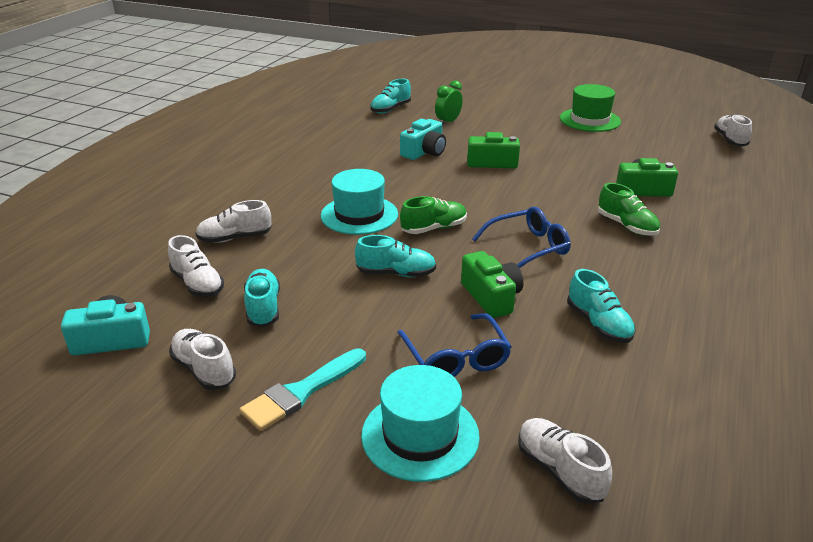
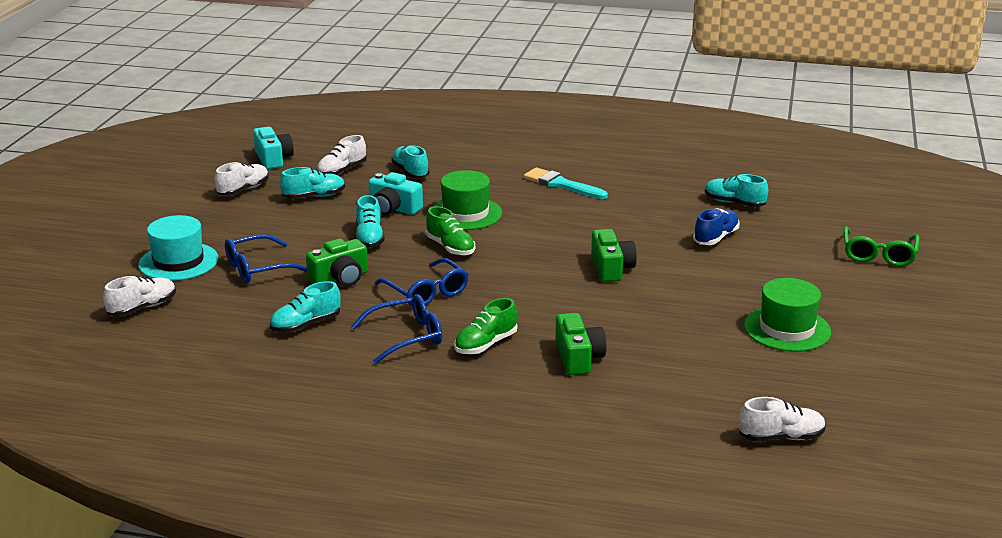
camera: 80 degrees right, 5 degrees down
(235, 238) = (410, 172): white shoe -> turquoise shoe
(301, 392) = (221, 221): turquoise brush -> turquoise brush (561, 184)
(359, 215) = (465, 213): turquoise hat -> green hat
(424, 152) = (620, 231): turquoise camera -> turquoise camera (393, 208)
(448, 122) = (716, 238): green clock -> blue shoe
(487, 83) = (878, 255): none -> green glasses
(618, 264) = (407, 337): none -> blue glasses

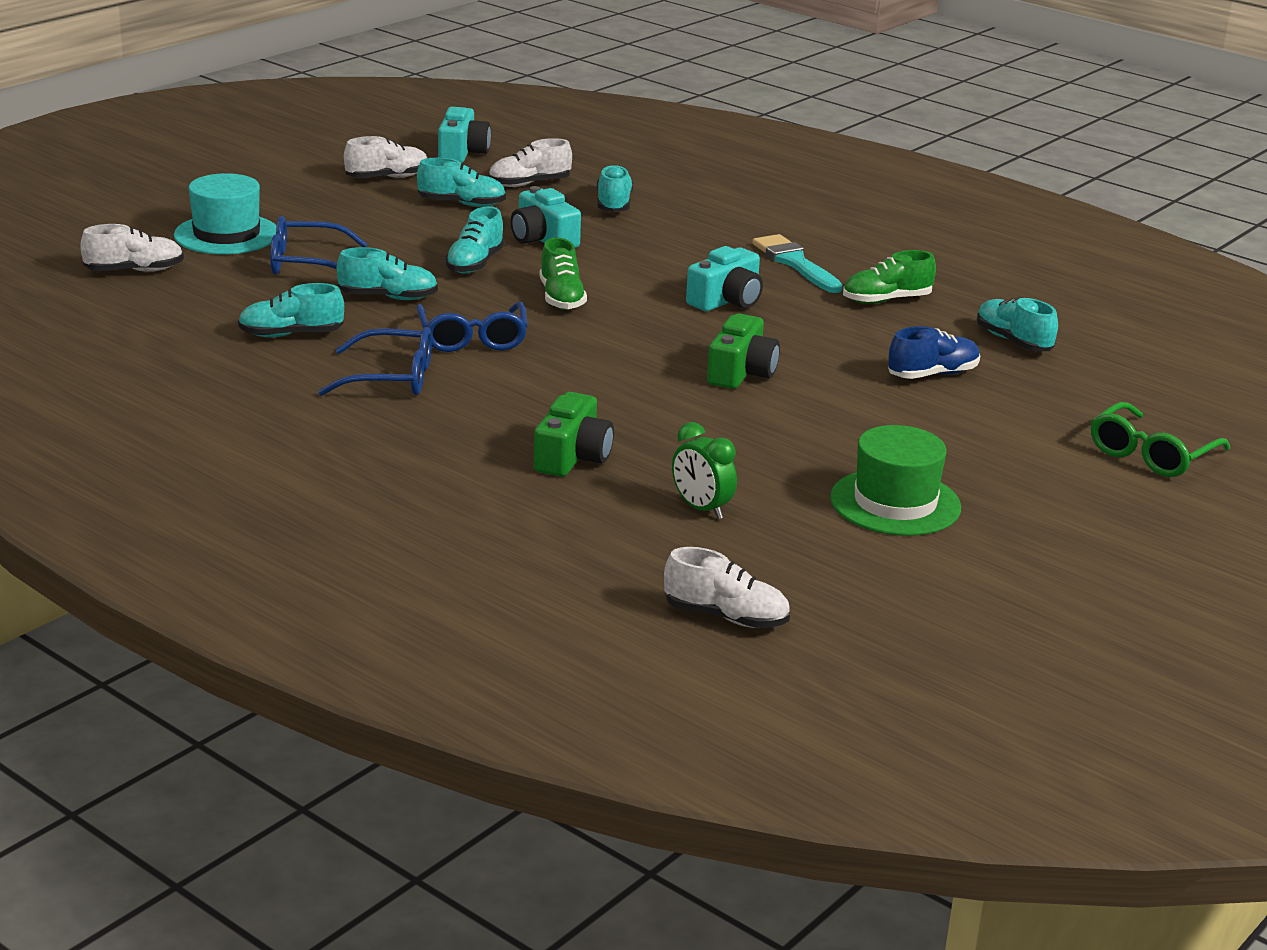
camera: 25 degrees right, 0 degrees up
(340, 278) = (388, 297): green camera -> turquoise shoe
(465, 213) = (627, 266): green hat -> none
(486, 344) = (476, 411): green shoe -> green shoe (886, 300)
(550, 221) = (726, 300): none -> turquoise camera
(689, 369) = (701, 509): none -> green clock

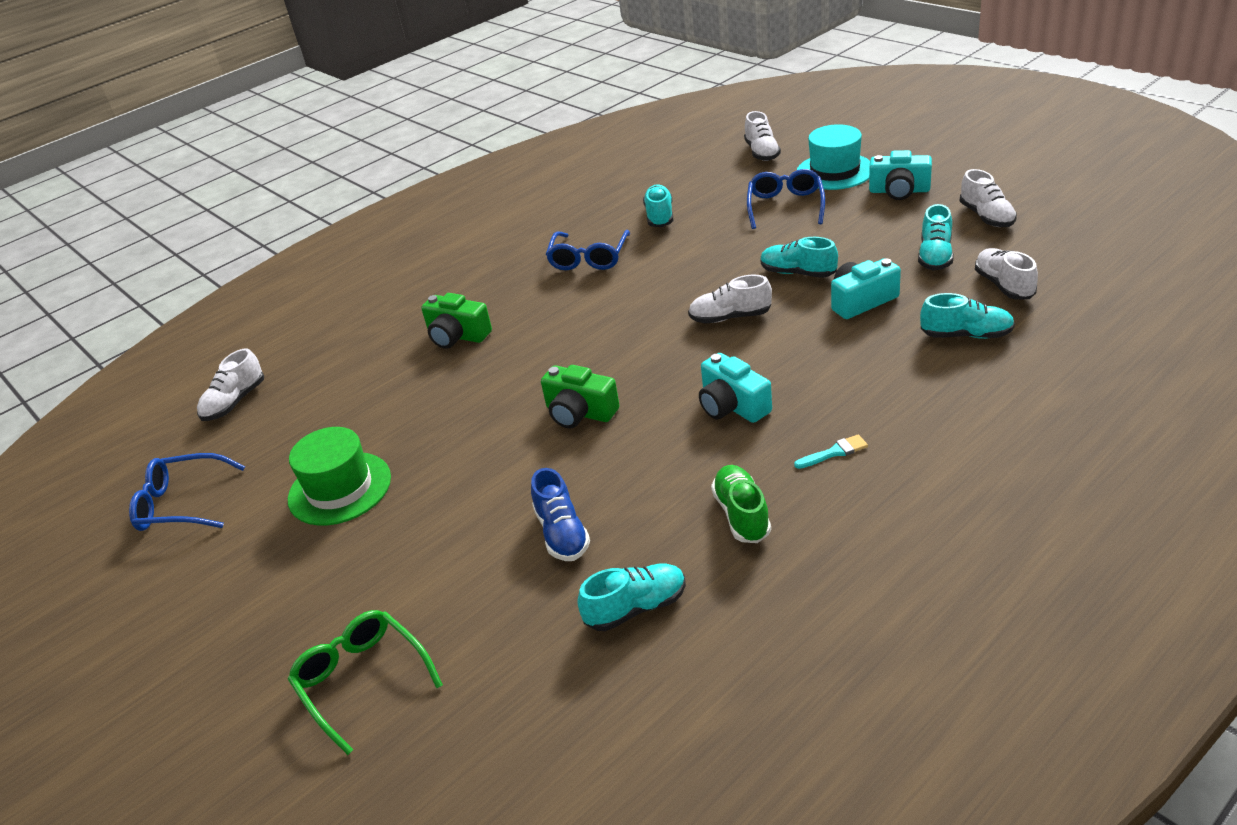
camera: 105 degrees right, 10 degrees up
(388, 297) = (725, 243): turquoise shoe -> none
(462, 152) = (1076, 245): turquoise camera -> turquoise camera (899, 191)
(472, 338) = (652, 283): blue glasses -> blue glasses (181, 504)
(561, 298) = (730, 317): green shoe -> white shoe
(701, 509) = (368, 392): green clock -> none
(795, 263) = (834, 452): turquoise brush -> turquoise brush, size x0.53

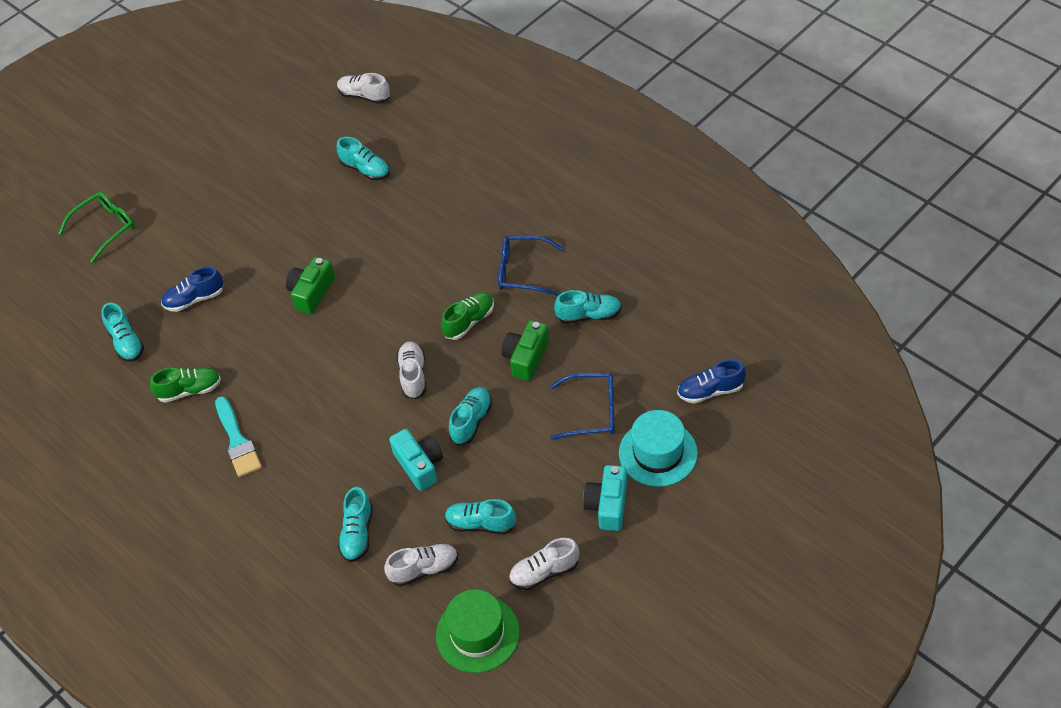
camera: 85 degrees right, 15 degrees up
(181, 504) = (264, 104): blue glasses -> none
(340, 488) = (261, 178): green hat -> green hat (477, 633)
(374, 387) = (365, 169): none -> turquoise shoe
(457, 336) = (421, 204): green camera -> green camera (526, 358)
(654, 286) = (469, 321): none -> green shoe
(732, 406) = (300, 381): turquoise camera -> none
(762, 152) = (710, 391): white shoe -> blue shoe
(834, 452) = (237, 441): turquoise brush -> turquoise brush, size x1.88

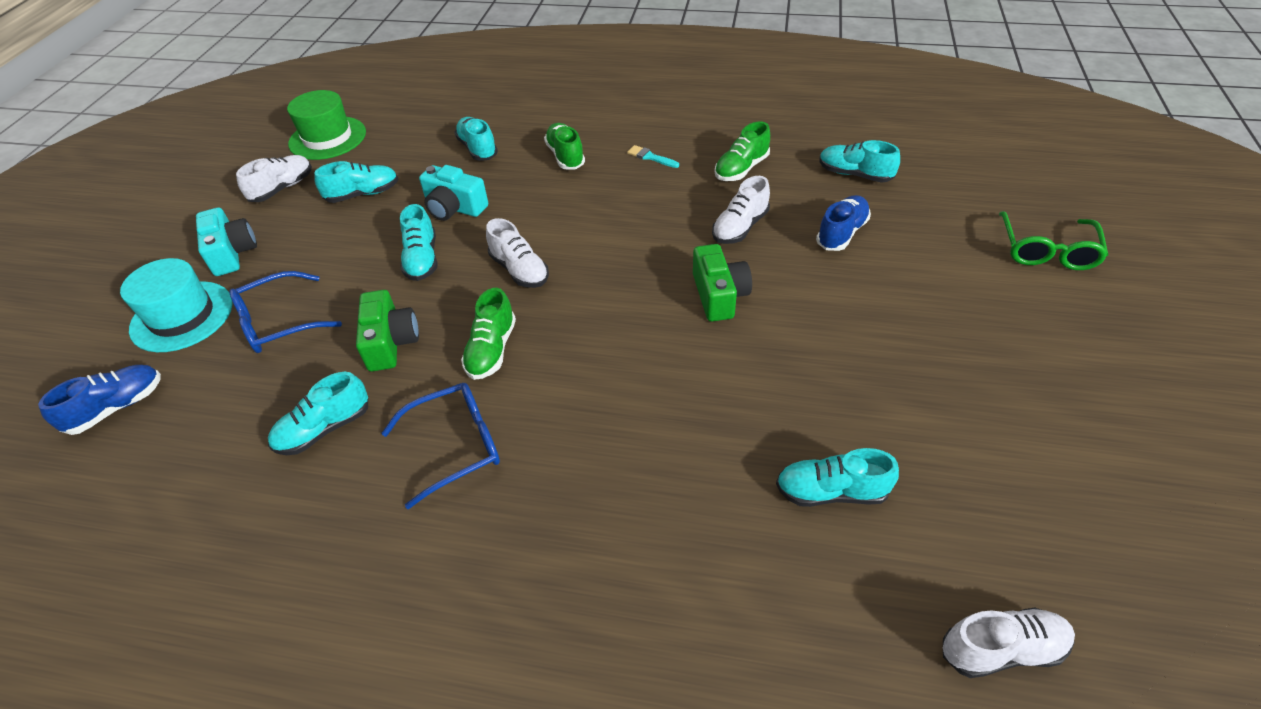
camera: 145 degrees right, 5 degrees down
(237, 441) = (650, 157): turquoise brush -> turquoise brush, size x0.53
(297, 480) = (565, 156): none -> green shoe
(424, 569) = (399, 151): white shoe -> white shoe (740, 227)

